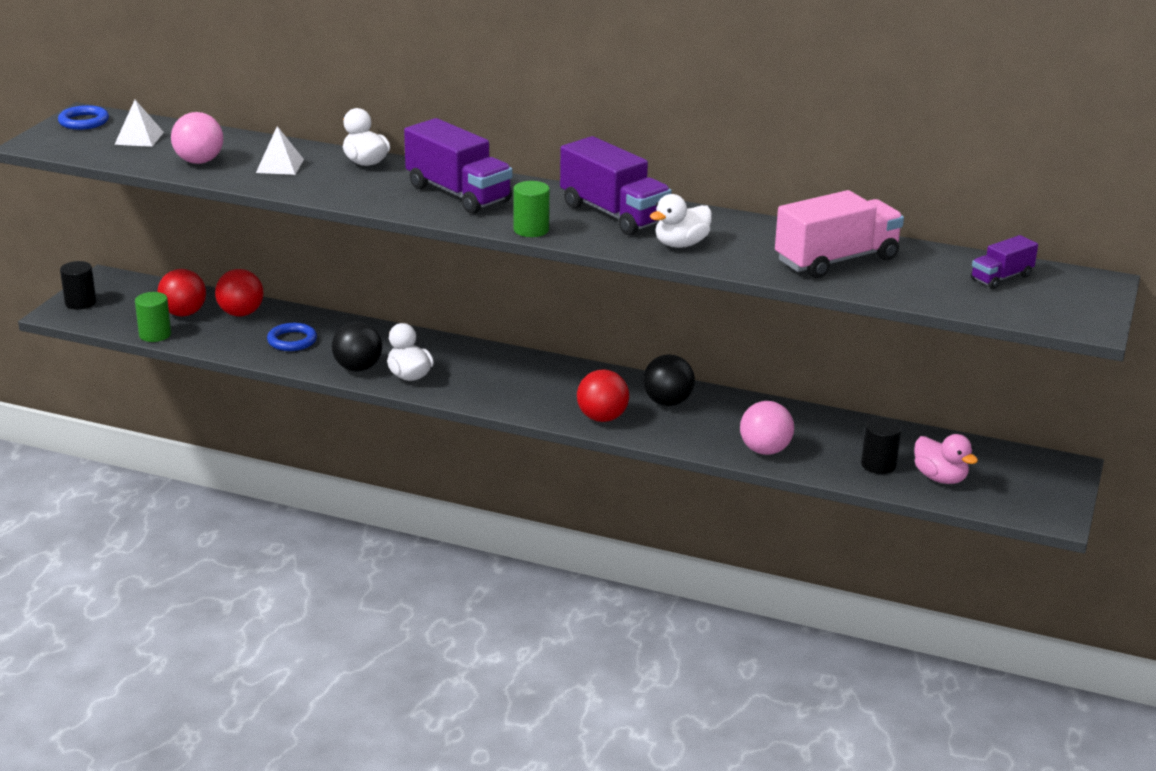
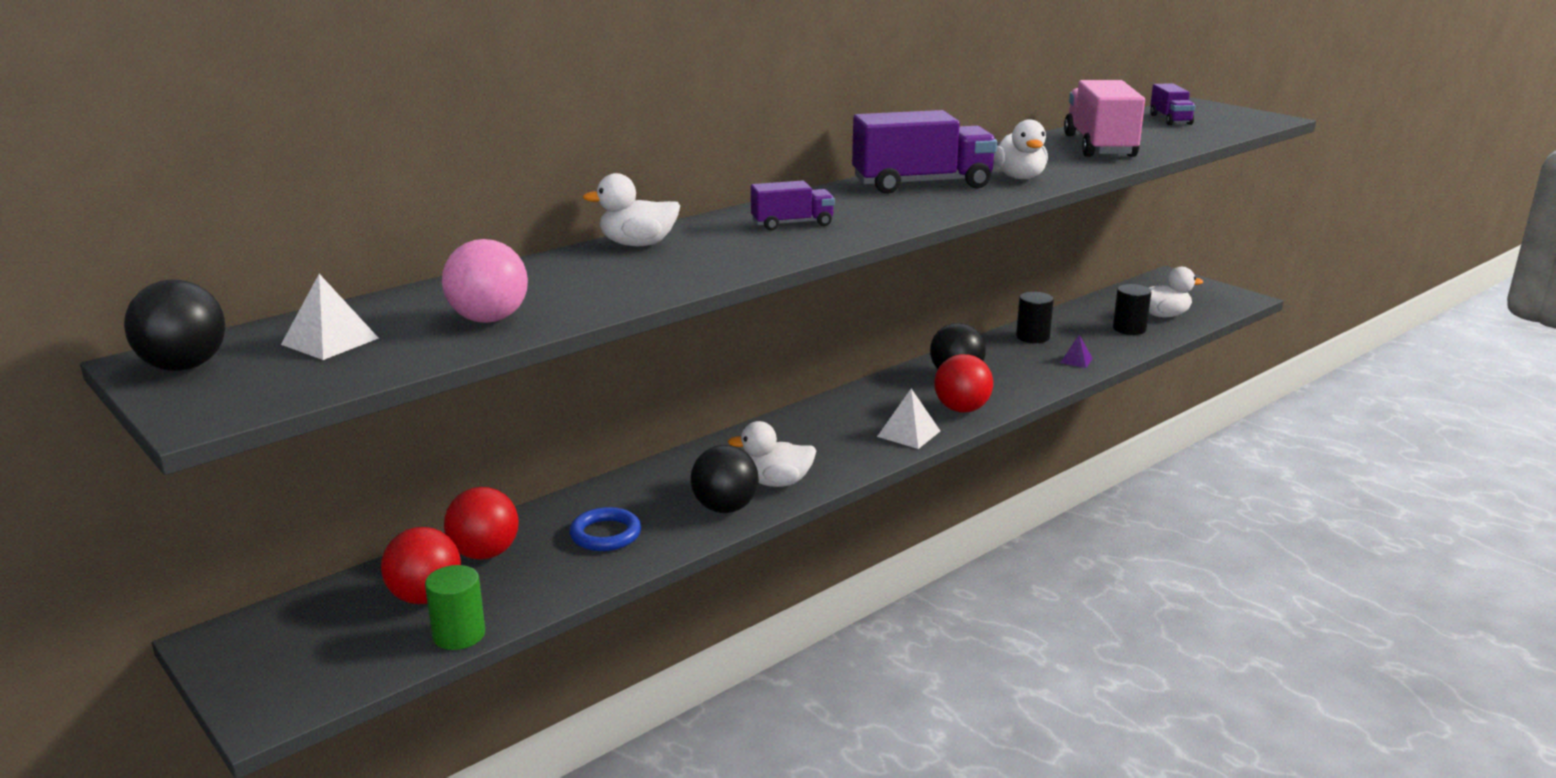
camera: 60 degrees left, 5 degrees down
(80, 302) = (262, 683): black cylinder -> black cylinder (1032, 337)
(84, 121) = (184, 367): blue ring -> black ball
(280, 166) = (579, 282): white pyramid -> white pyramid (908, 433)
(458, 194) = (792, 224): purple truck -> purple truck, size x0.53
(531, 230) = (927, 215): green cylinder -> none
(765, 450) = (1076, 360): pink ball -> purple pyramid
(940, 478) = (1164, 315): pink duck -> white duck

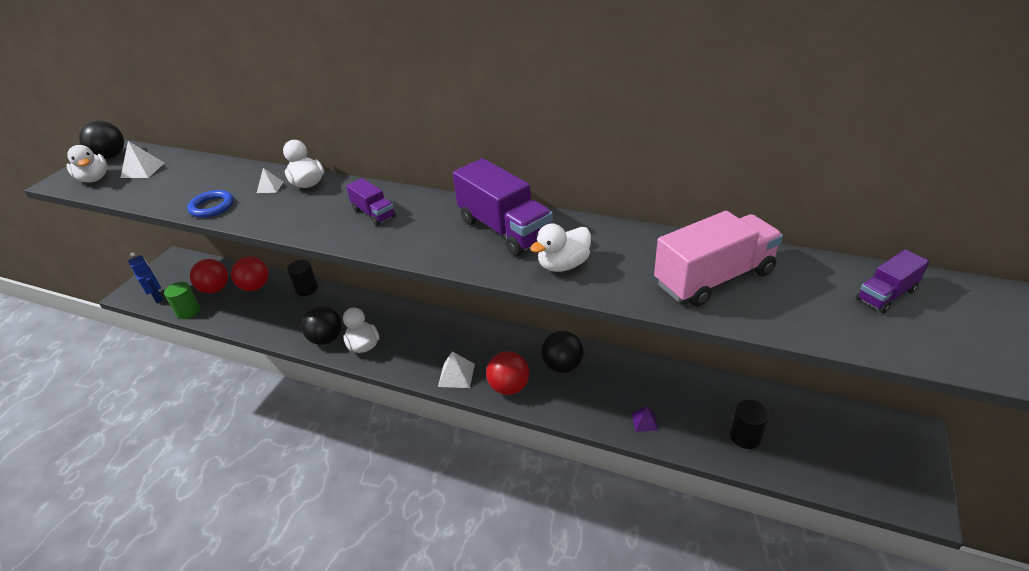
camera: 65 degrees right, 15 degrees up
(347, 671) = (157, 297): none -> blue robot
(489, 319) = (176, 191): pink ball -> none
(605, 264) = (270, 187): none -> white pyramid
(605, 534) = (284, 312): blue ring -> blue ring (212, 207)
(1032, 337) = (668, 383): black cylinder -> black cylinder (306, 289)
(1164, 315) = (803, 452): white duck -> white duck (94, 179)

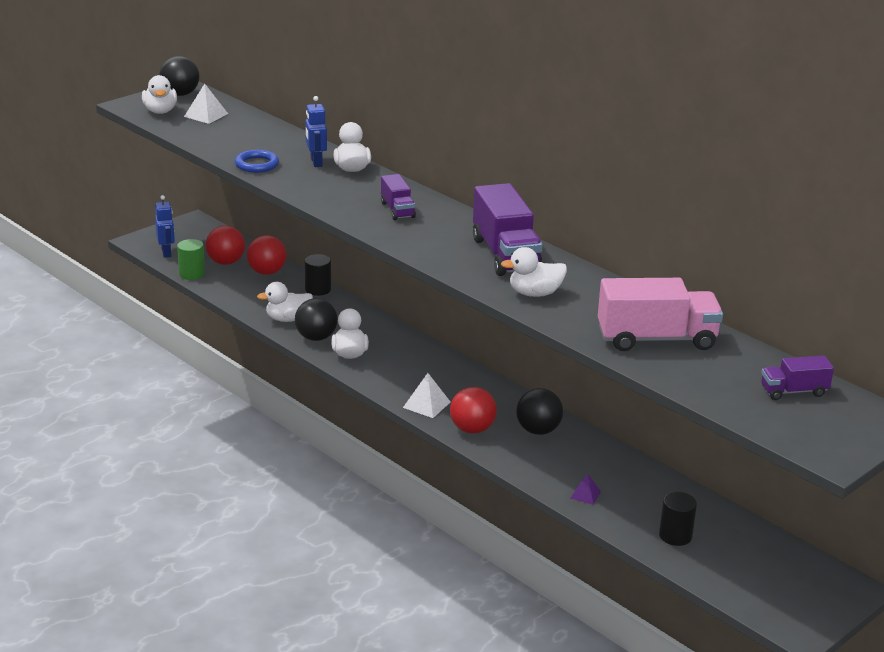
camera: 20 degrees right, 10 degrees down
(270, 187) = (316, 162): white pyramid -> blue robot
(293, 328) = (288, 319): none -> white duck

